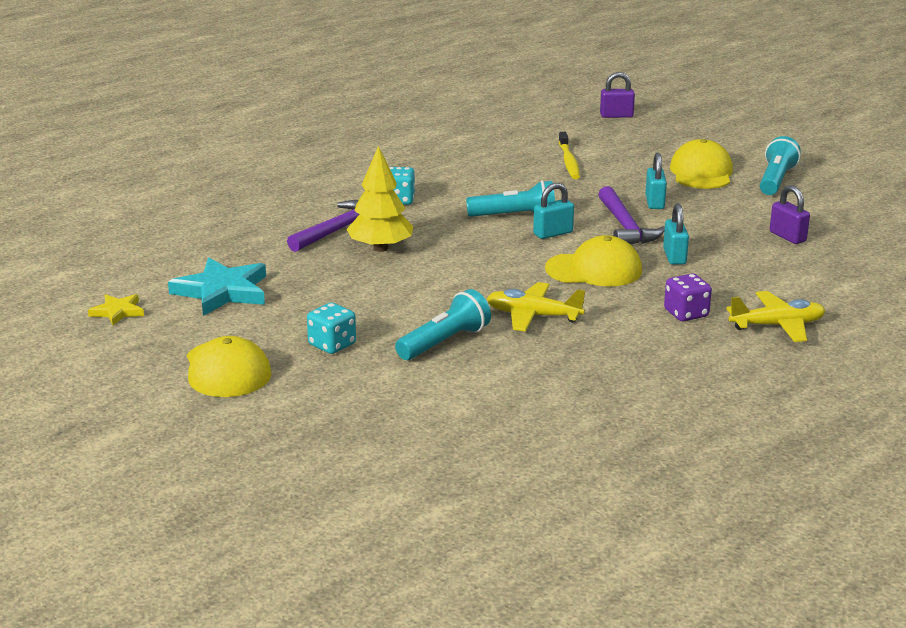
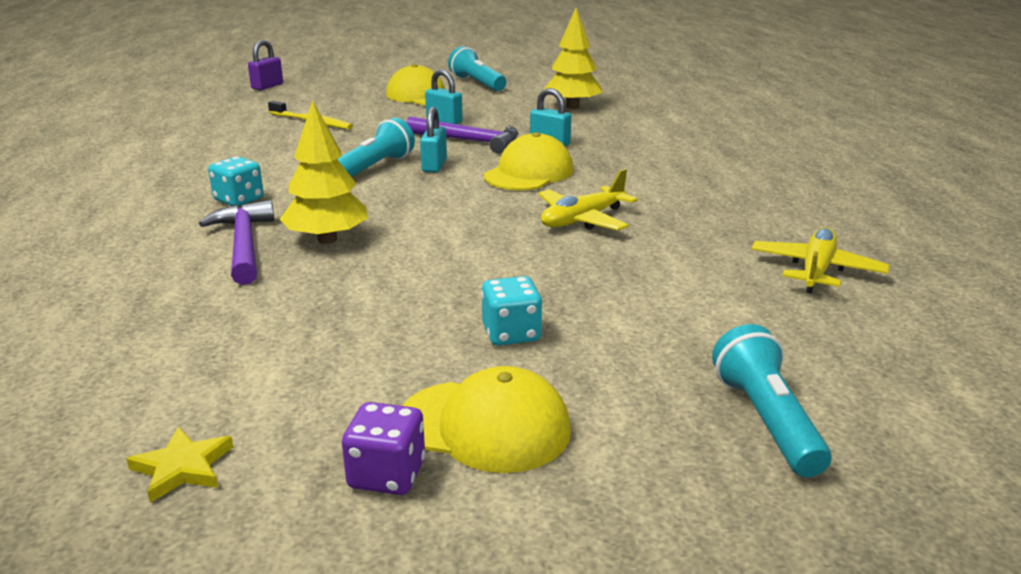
camera: 55 degrees left, 0 degrees up
(222, 291) = (266, 362): turquoise star -> none
(444, 342) = (584, 273): turquoise flashlight -> turquoise flashlight (765, 420)
(686, 313) = (655, 168): purple dice -> purple dice (387, 475)
(777, 325) = (712, 150): yellow plane -> yellow plane (816, 270)
(787, 237) = (572, 107): purple padlock -> yellow tree

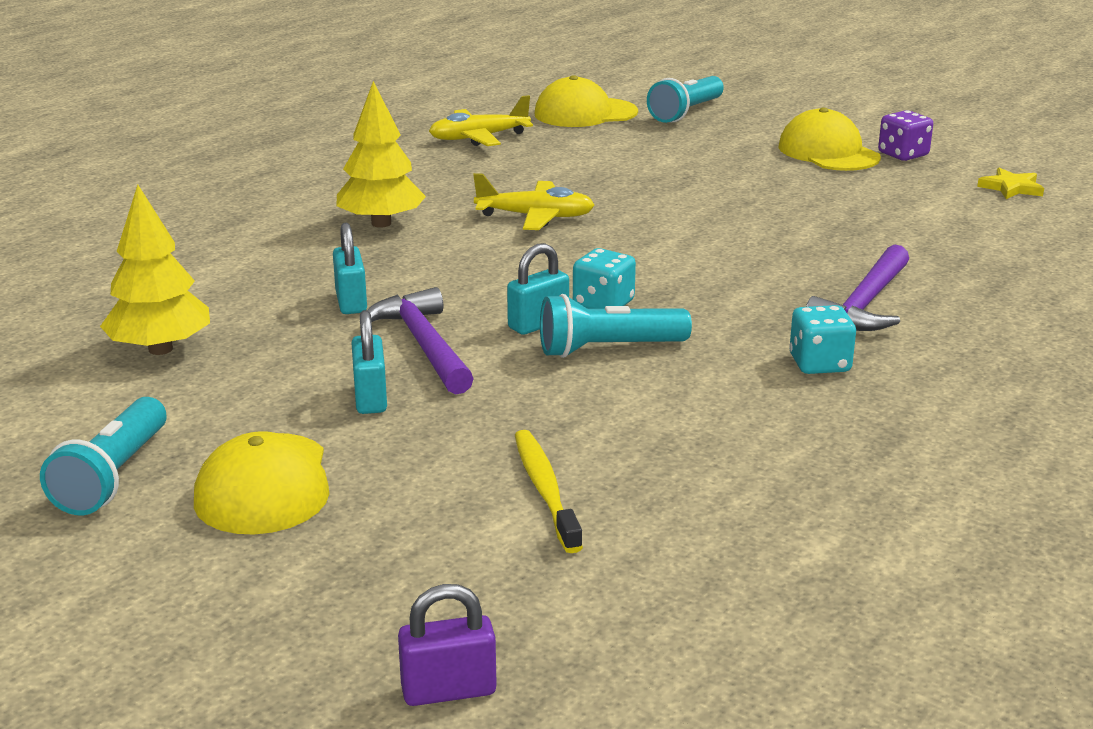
camera: 135 degrees left, 0 degrees up
(327, 239) = (780, 281): yellow tree -> yellow tree (381, 223)
(511, 333) = (744, 177): turquoise dice -> turquoise dice (603, 304)
(529, 173) = (467, 275): yellow cap -> yellow cap (585, 113)

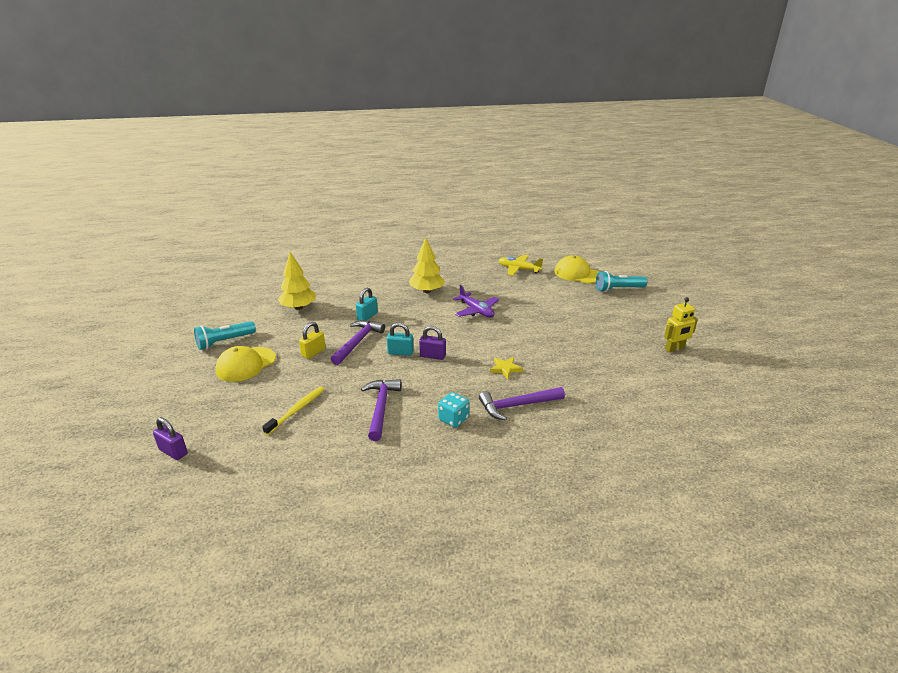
camera: 45 degrees right, 5 degrees up
(370, 398) = (313, 352): turquoise padlock -> yellow padlock
(535, 217) = (476, 311): yellow plane -> purple plane
(603, 304) = (432, 356): turquoise dice -> purple padlock
(608, 349) = (402, 373): turquoise flashlight -> none
(681, 408) = (381, 408): none -> purple hammer
(828, 152) = (642, 333): yellow cap -> none
(903, 154) = (674, 349): purple dice -> yellow robot
(1011, 188) = (693, 388): yellow star -> yellow star (505, 369)

